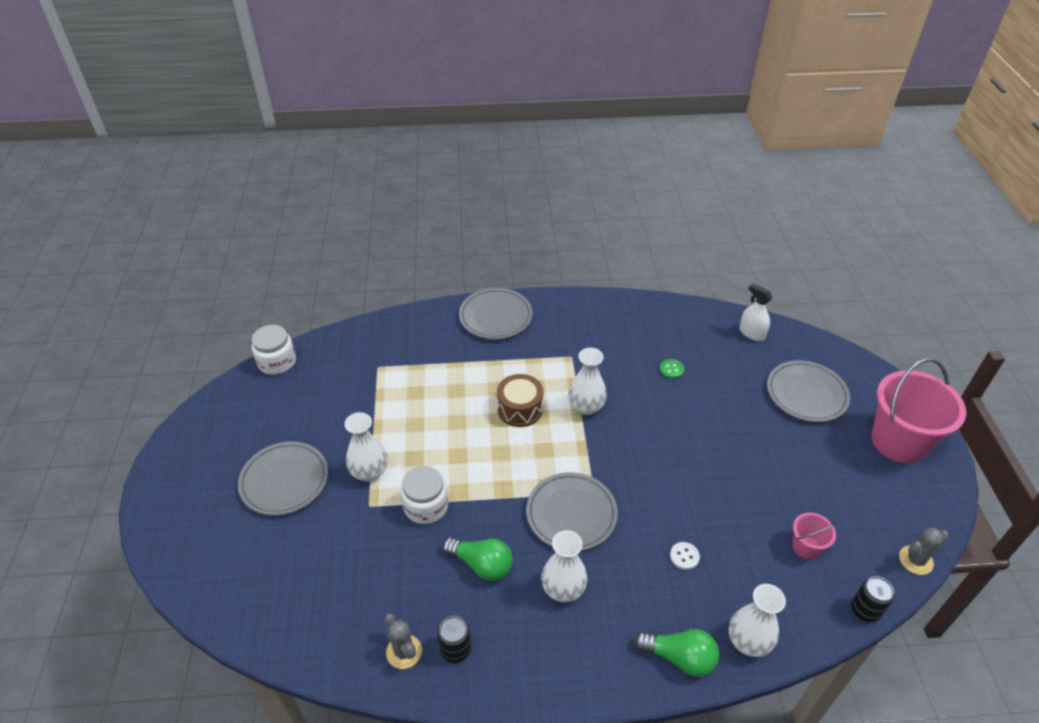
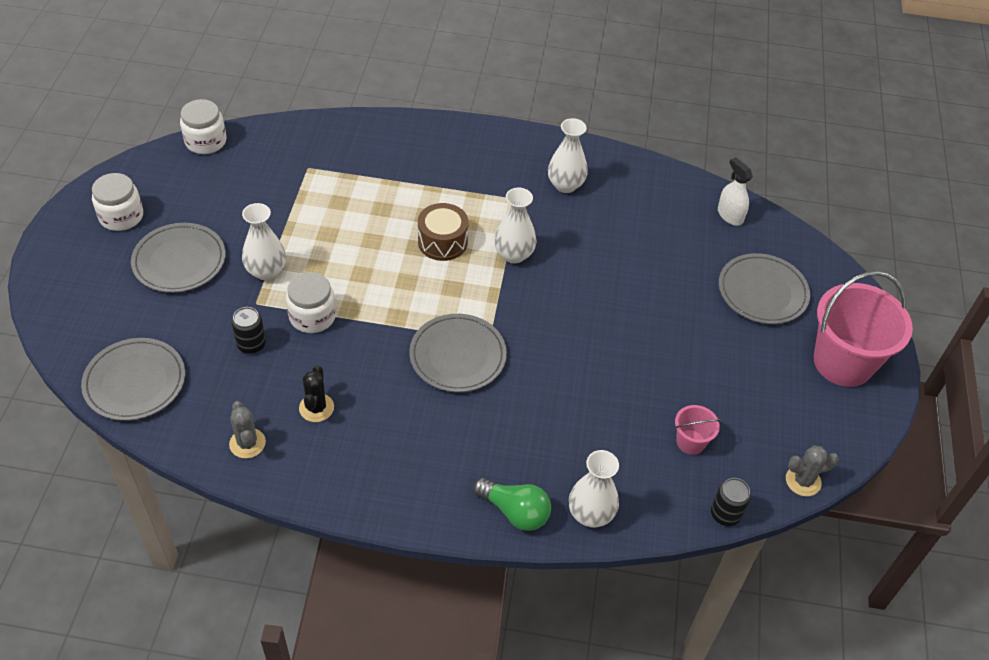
camera: 10 degrees right, 5 degrees up
(217, 449) = (121, 216): none -> white jar
(455, 649) = (297, 453): black can -> black can (251, 344)
(459, 597) = (316, 408): none -> black cactus
(481, 565) = (349, 383): green light bulb -> none
(495, 316) = (451, 140): grey plate -> grey plate (135, 382)
(563, 589) = (422, 424): white vase -> white vase (565, 185)
(671, 369) = (622, 235): green button -> none
(684, 556) = (558, 422): white button -> none

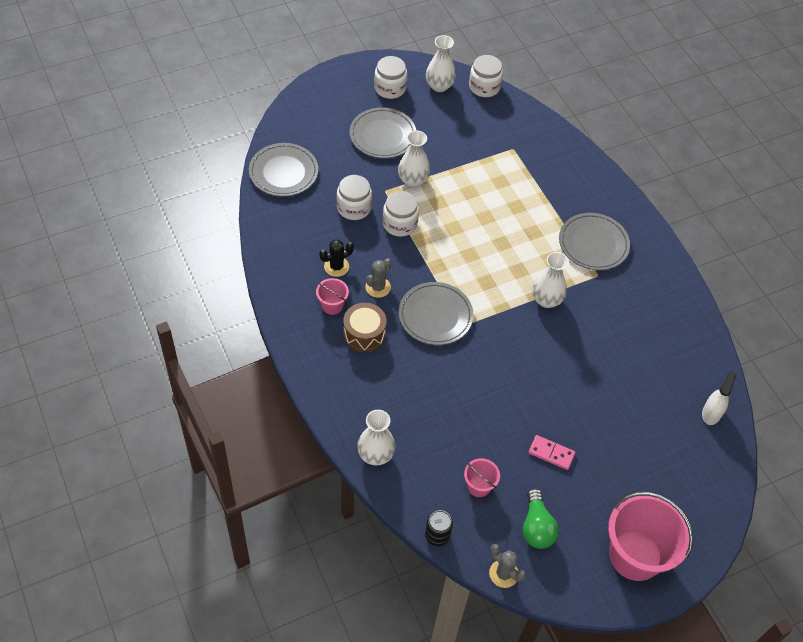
camera: 55 degrees right, 5 degrees up
(247, 443) = (286, 249): grey cactus -> grey cactus (378, 287)
(251, 344) = (354, 207): black can -> white jar
(365, 442) = (332, 305): none -> pink bucket
(442, 242) = (520, 255): brown drum -> brown drum (364, 334)
(515, 512) = (345, 411): green light bulb -> green light bulb (536, 527)
(565, 185) = (638, 295): white vase -> white vase (439, 86)
(692, 359) = (551, 453): none -> pink domino
(762, 292) = (655, 470): grey plate -> grey plate (593, 244)

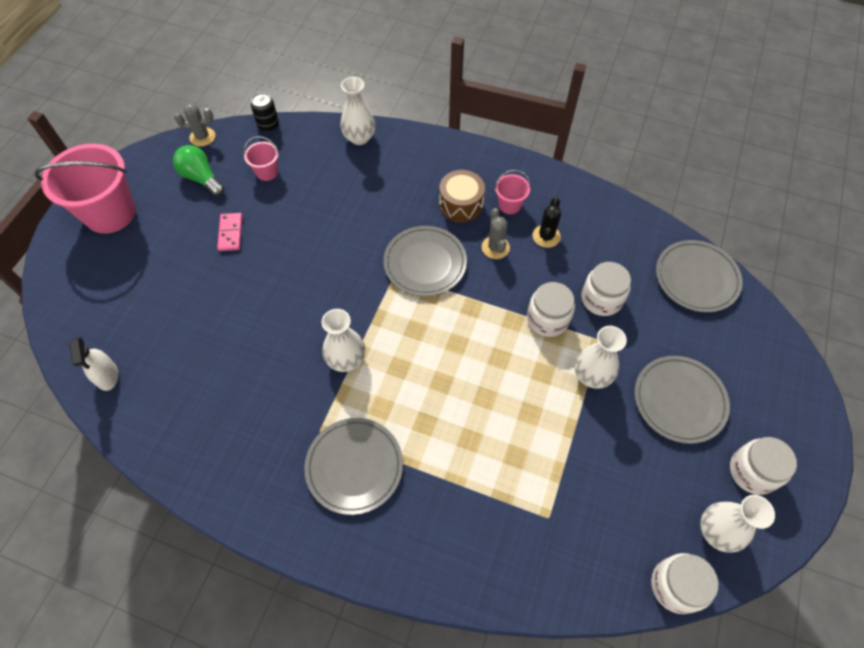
camera: 140 degrees right, 5 degrees up
(551, 453) = (231, 233): pink domino -> pink domino turned 75 degrees counterclockwise

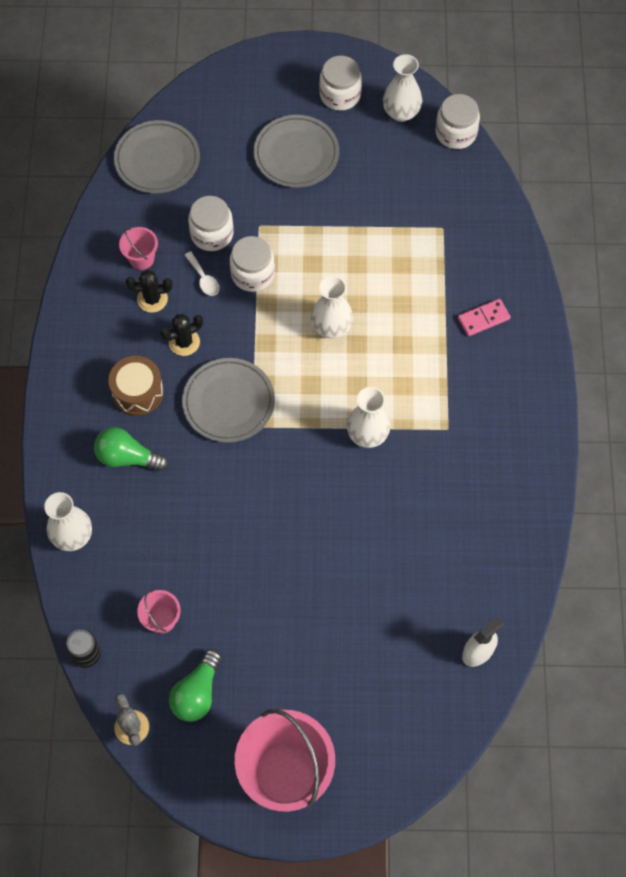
camera: 110 degrees left, 5 degrees up
(231, 233) = (263, 618): pink domino -> pink domino (483, 318)
(354, 466) = (466, 387): grey plate -> none
(407, 184) = (127, 457): none -> green light bulb
(495, 247) = (184, 342): grey cactus -> black cactus
(509, 205) = (122, 344): pink bucket -> pink bucket (141, 258)
(554, 279) = (203, 279): none -> white spoon
(591, 375) = (299, 225): white vase -> white vase (331, 327)

